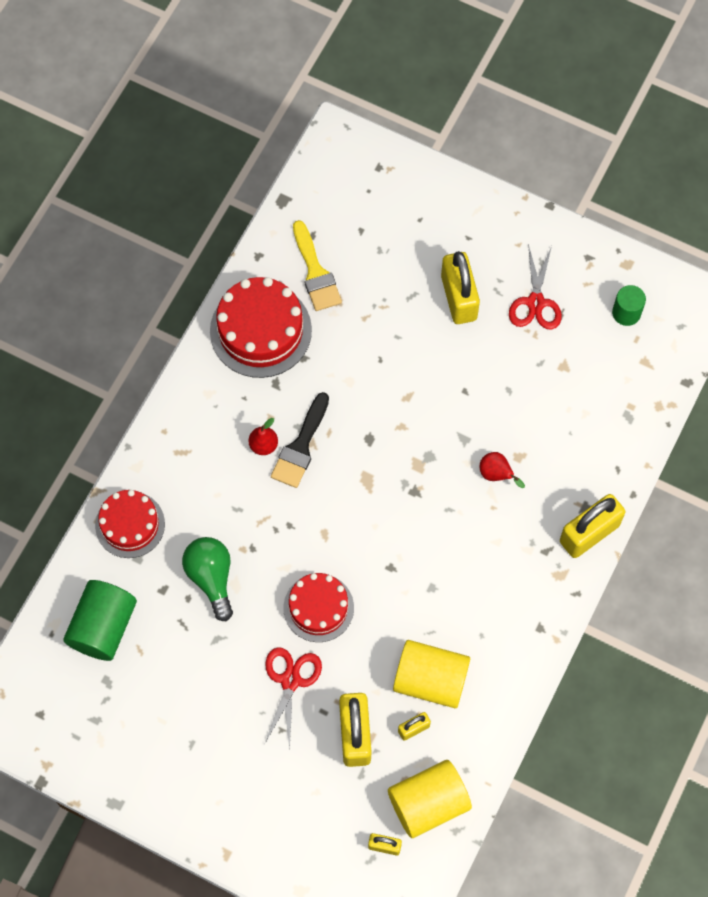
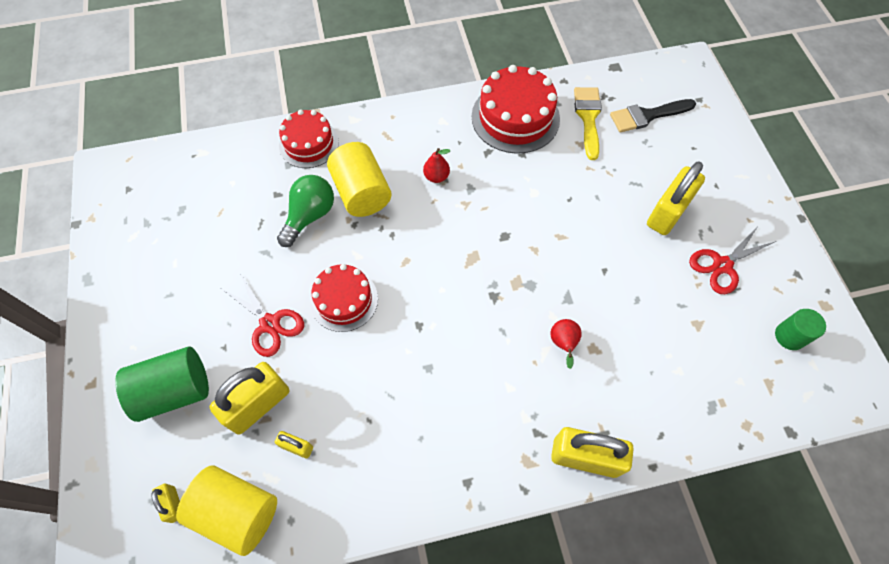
camera: 50 degrees right, 5 degrees down
(103, 627) = (221, 180): green cylinder -> green cylinder (175, 391)
(290, 680) = (270, 324): red scissors -> red scissors turned 75 degrees clockwise
(300, 446) = (457, 198): black brush -> black brush (647, 116)
(315, 272) = (588, 118): yellow brush -> yellow brush turned 150 degrees clockwise
(430, 680) = (349, 427): yellow cylinder -> yellow cylinder (362, 192)

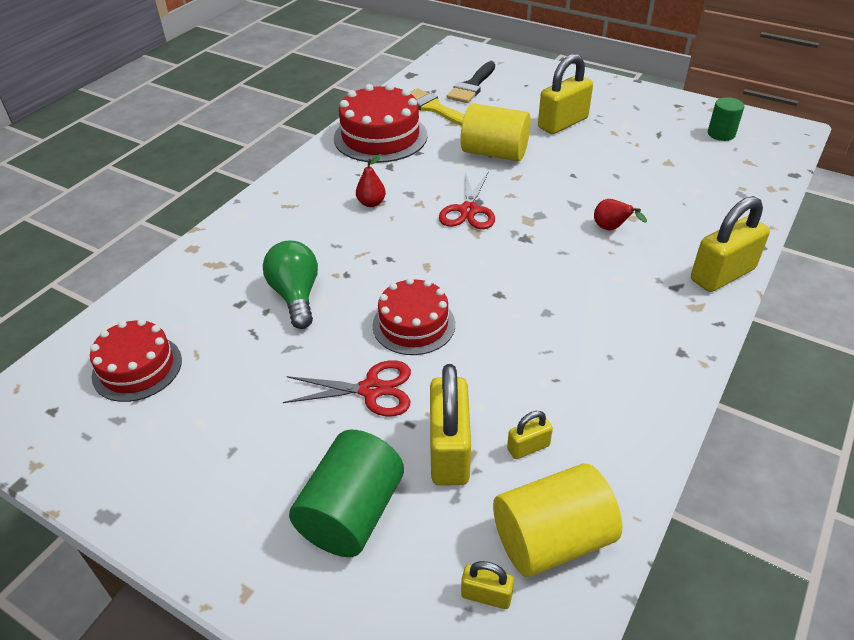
camera: 45 degrees left, 20 degrees down
(309, 143) = (220, 253): red cake -> red cake (137, 368)
(362, 192) = (321, 251): yellow cylinder -> yellow cylinder (494, 153)
(667, 213) = (562, 123): yellow padlock -> yellow padlock turned 60 degrees clockwise
(722, 265) = (634, 127): red scissors -> red scissors (468, 210)

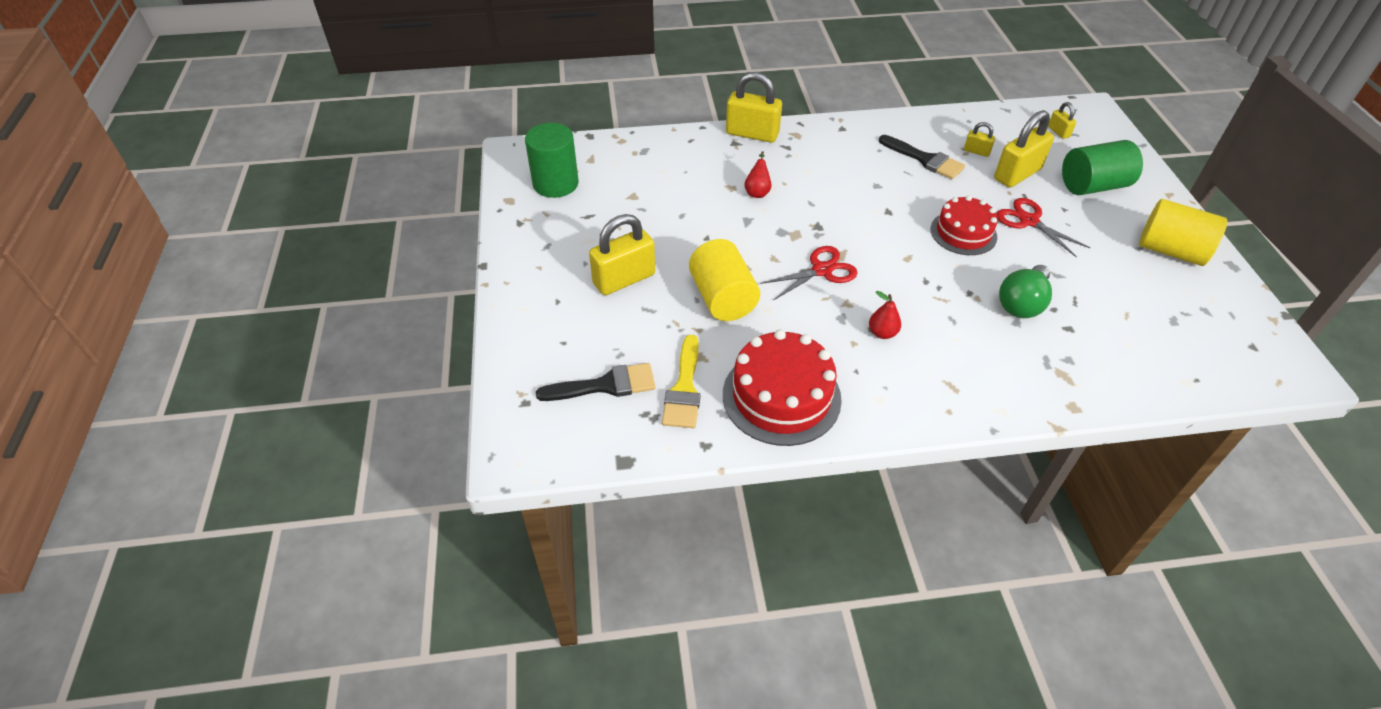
camera: 130 degrees left, 5 degrees up
(137, 368) = (1176, 334): red cake -> none
(552, 539) = (1009, 126): yellow cylinder -> yellow cylinder (1170, 251)
(556, 383) = (925, 159): none -> black brush
(562, 123) = (624, 279): yellow padlock -> yellow padlock turned 45 degrees counterclockwise
(721, 134) = (555, 183): green cylinder -> green cylinder, size x1.71

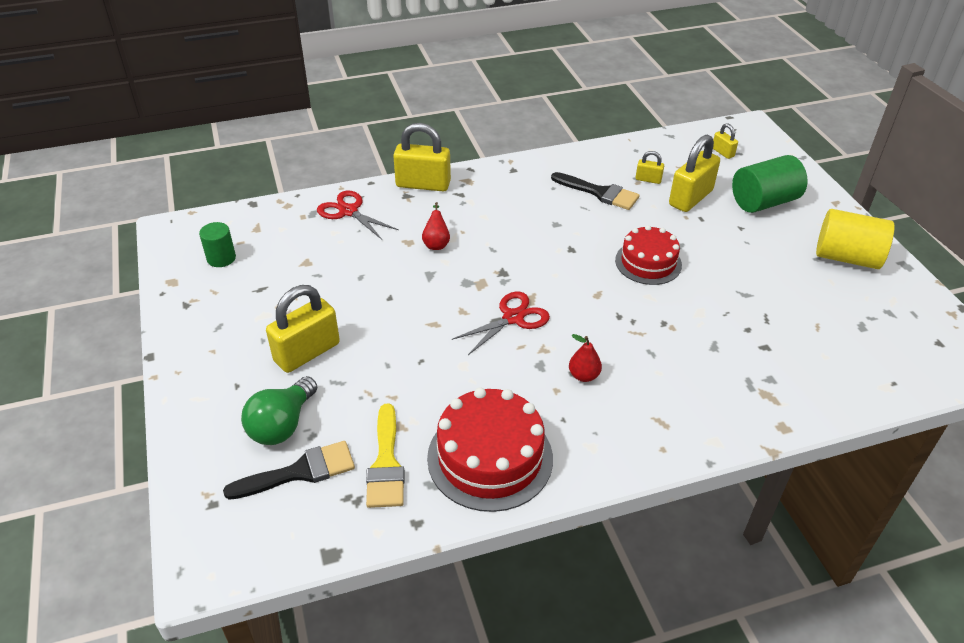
camera: 10 degrees left, 5 degrees down
(555, 183) = (221, 258): green cylinder -> green cylinder, size x0.58
(723, 298) = (414, 360): yellow cylinder -> none
(1022, 303) = (716, 327): green light bulb -> green light bulb (282, 425)
(1029, 221) = (709, 243): red scissors -> red scissors (348, 211)

